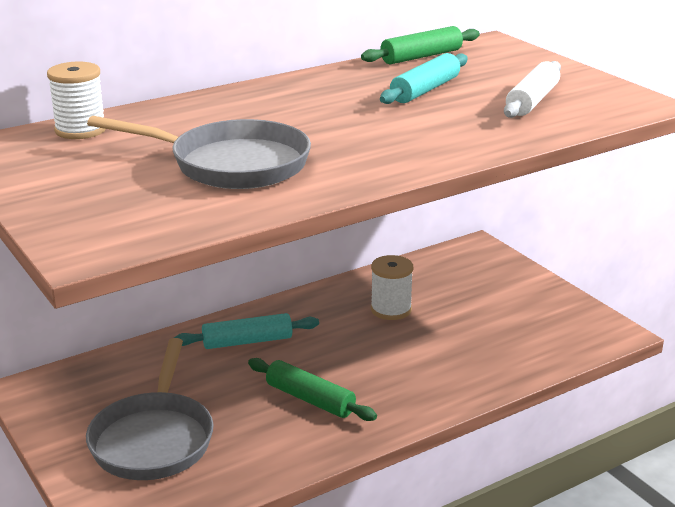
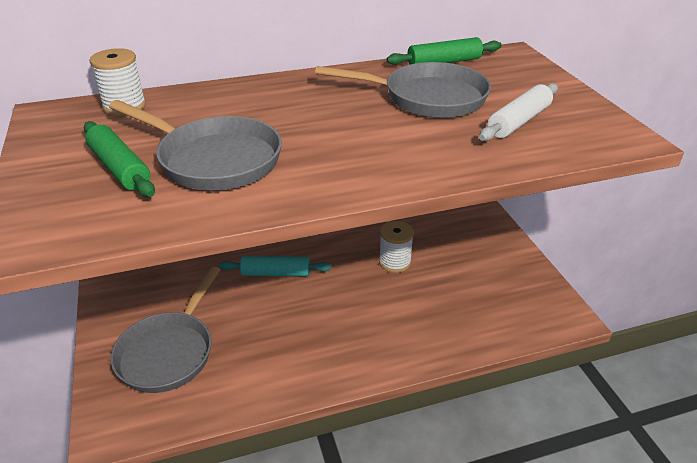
camera: 15 degrees right, 10 degrees up
(310, 399) = (298, 337): green rolling pin -> green rolling pin (119, 168)
(425, 90) = (427, 98): turquoise rolling pin -> grey pan

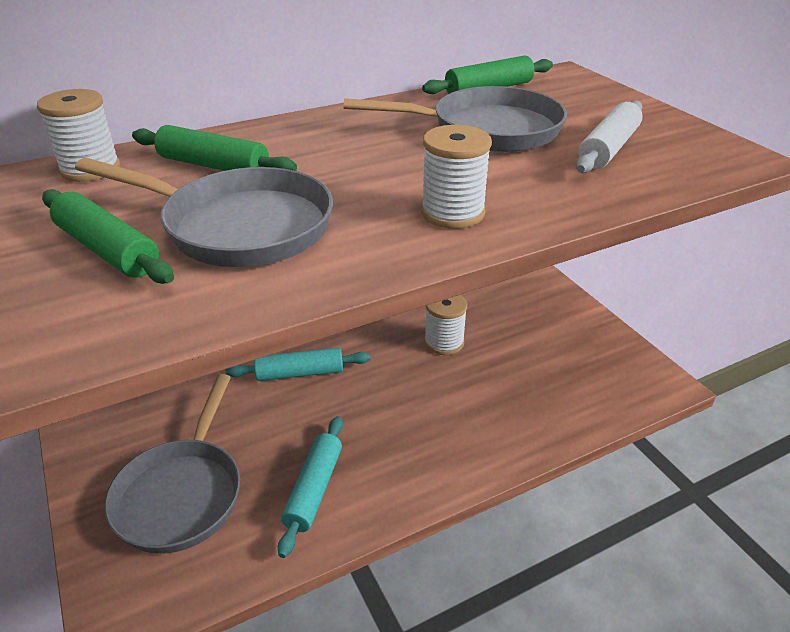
camera: 10 degrees left, 0 degrees up
(211, 111) = (214, 166): none -> green rolling pin
(266, 363) = (314, 489): none -> turquoise rolling pin
(373, 164) = (452, 213): none -> white spool

